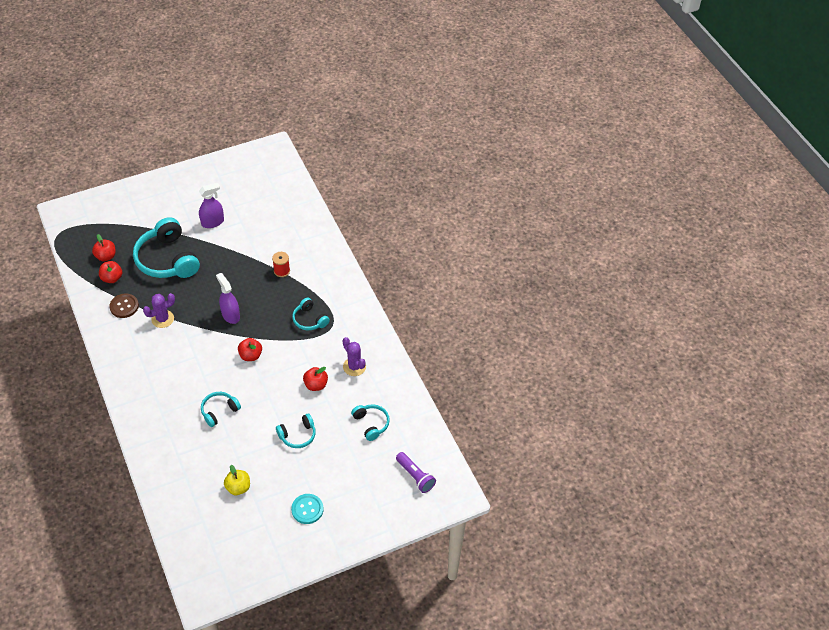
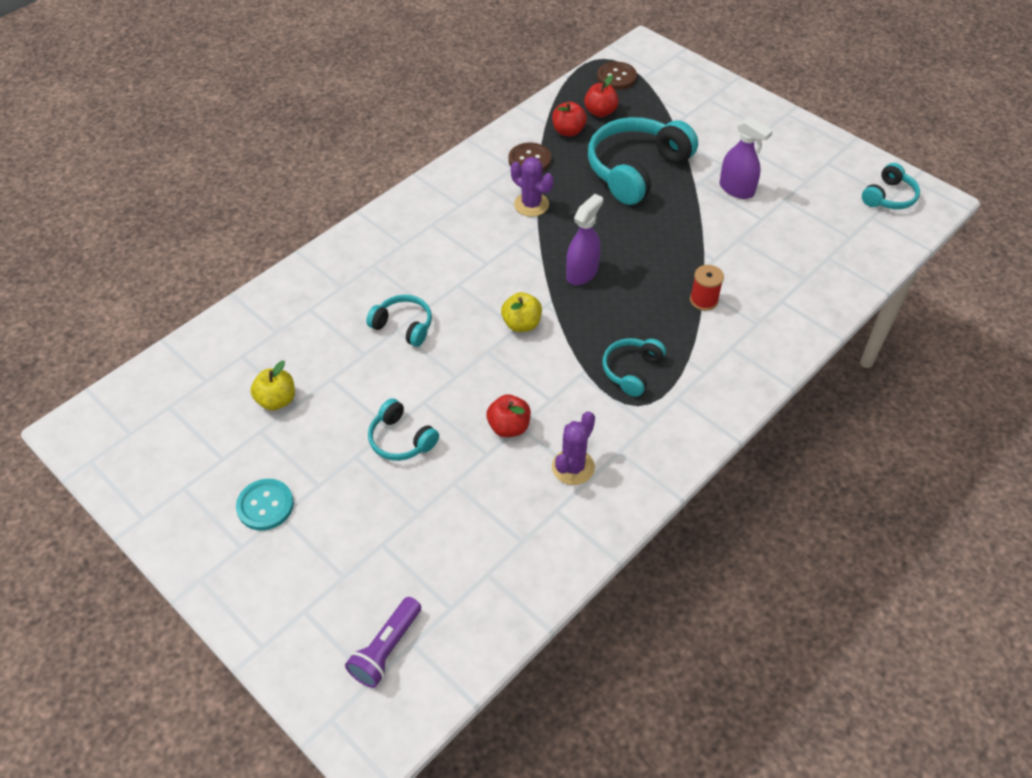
camera: 70 degrees right, 0 degrees up
(79, 236) = (616, 77): none -> brown button
(250, 355) = (521, 324): red apple -> yellow apple
(371, 424) = (468, 536): turquoise headphones -> turquoise headphones (889, 197)

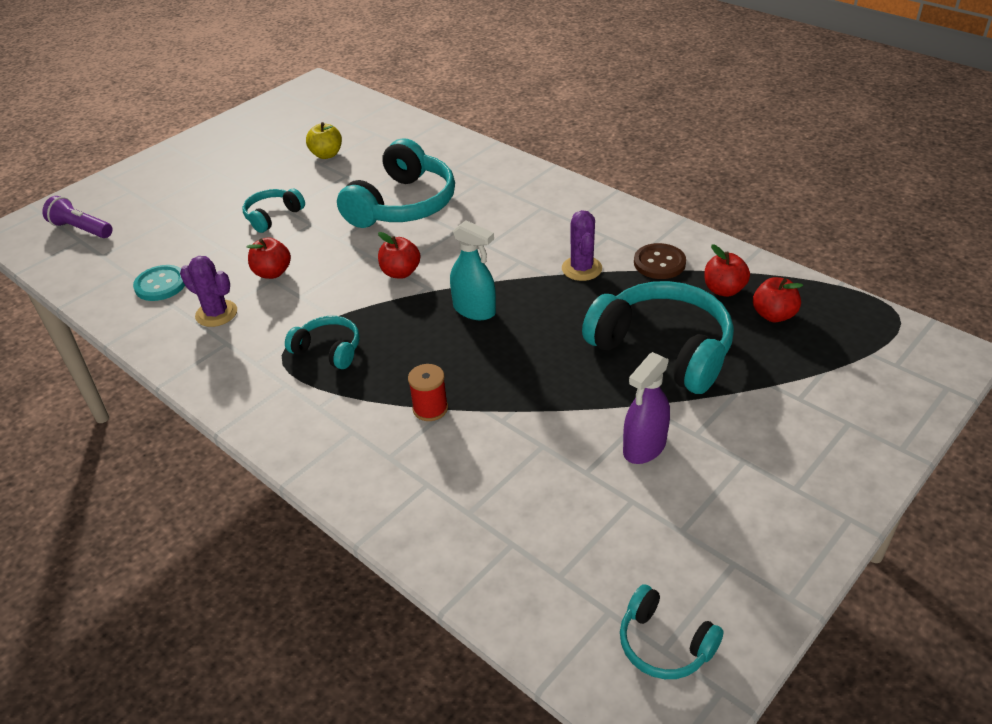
camera: 90 degrees right, 10 degrees down
(265, 505) = (226, 164): turquoise button -> turquoise button (161, 284)
(403, 326) = (403, 205): turquoise headphones -> turquoise headphones, size x1.95
(521, 324) = (400, 272): yellow apple -> red apple
(531, 205) = (581, 268): purple cactus -> purple cactus turned 45 degrees counterclockwise
(582, 273) = (474, 310): purple spray bottle -> turquoise spray bottle
(616, 77) = (859, 328): brown button -> none

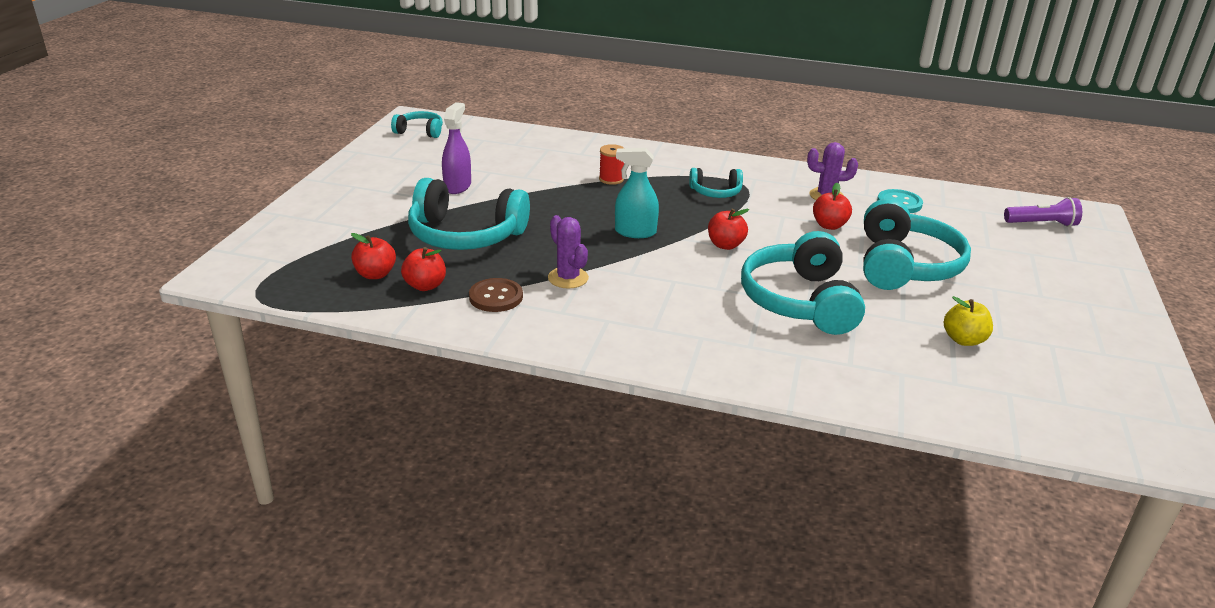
camera: 150 degrees right, 10 degrees down
(273, 216) = (904, 265): turquoise headphones -> turquoise headphones, size x1.95

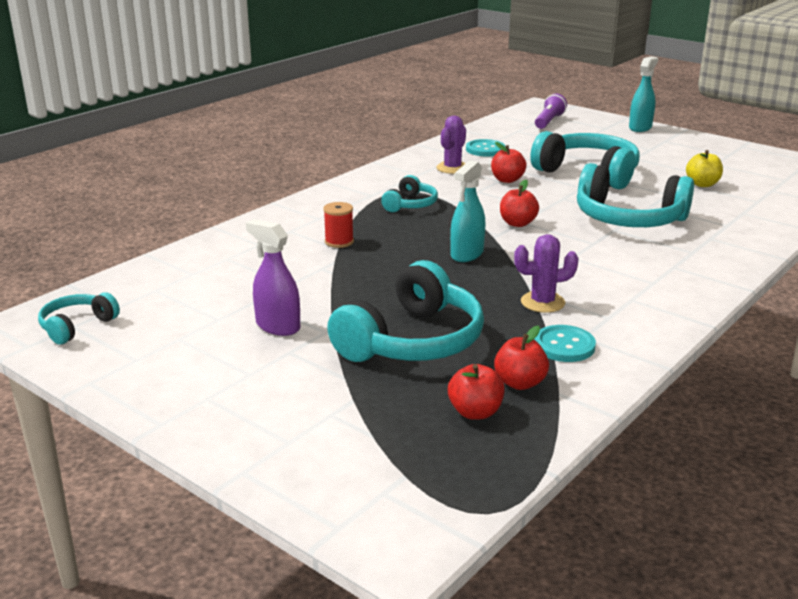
camera: 65 degrees left, 5 degrees down
(496, 297) = (564, 346): brown button -> turquoise button
(1113, 282) = (640, 128): none -> turquoise spray bottle

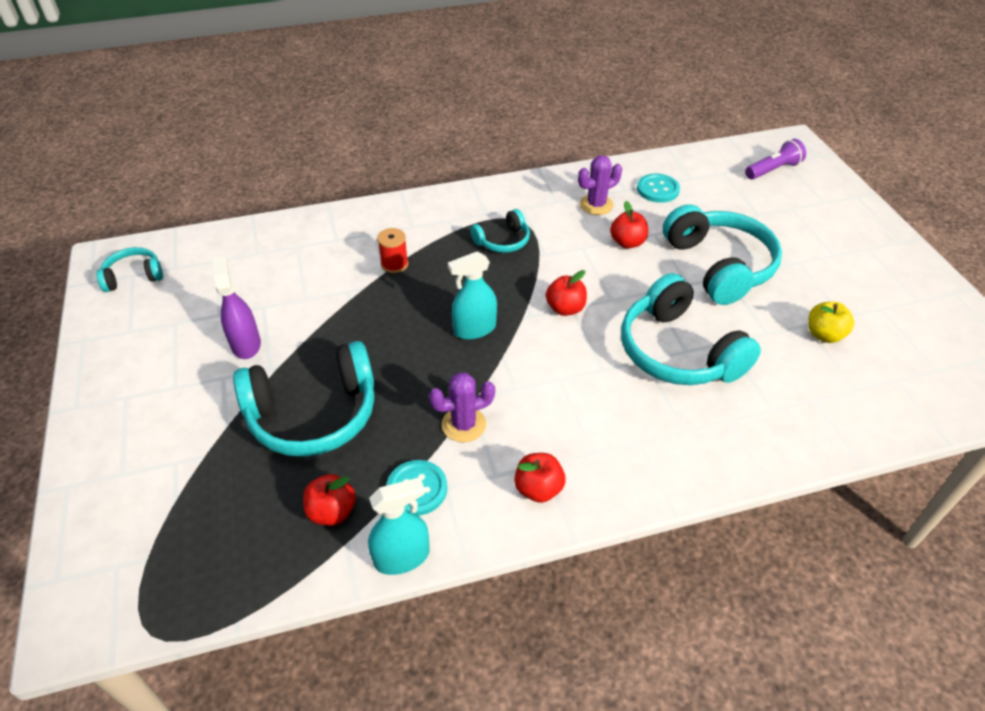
camera: 35 degrees right, 20 degrees up
(475, 412) = (264, 523): red apple -> red apple (538, 489)
(542, 302) = (464, 424): purple cactus -> purple cactus turned 45 degrees counterclockwise
(640, 128) = (865, 216): turquoise spray bottle -> turquoise spray bottle (402, 557)

